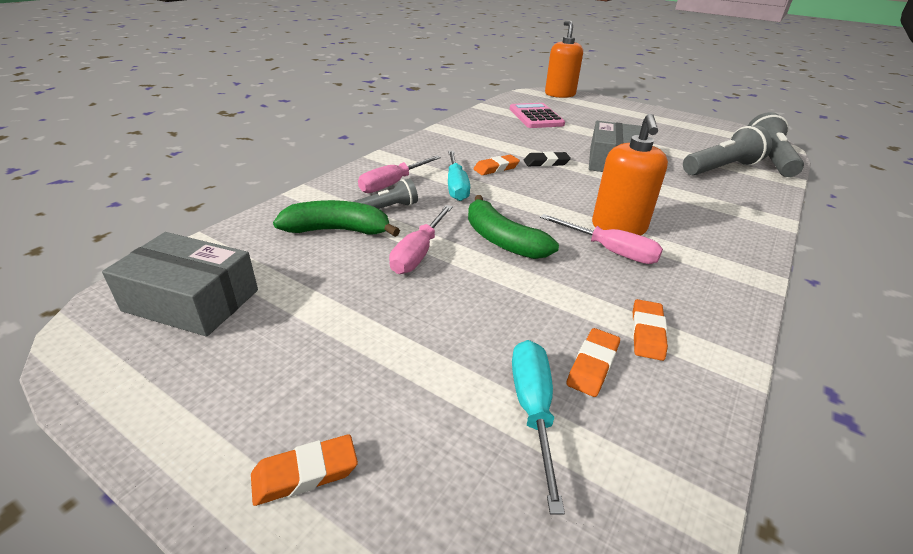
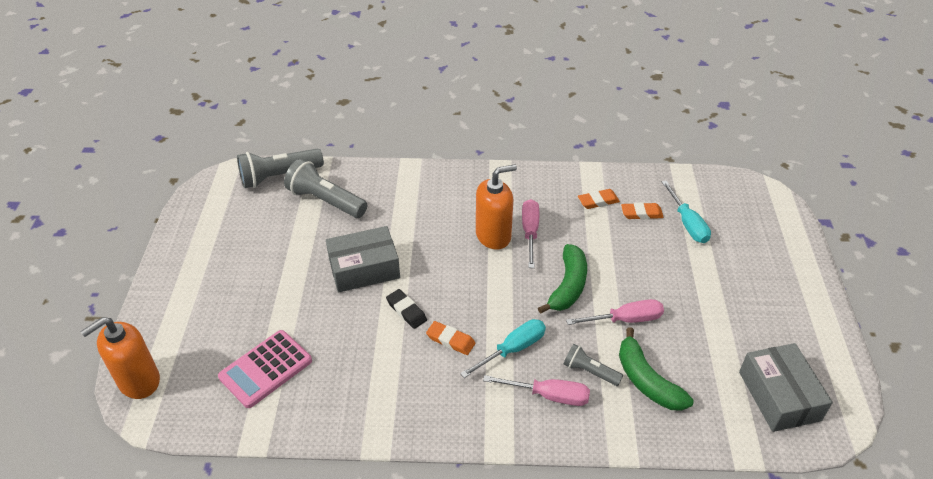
camera: 120 degrees left, 10 degrees up
(305, 473) = (787, 273): orange eraser -> none
(533, 409) = (687, 223): turquoise screwdriver -> turquoise screwdriver turned 75 degrees counterclockwise

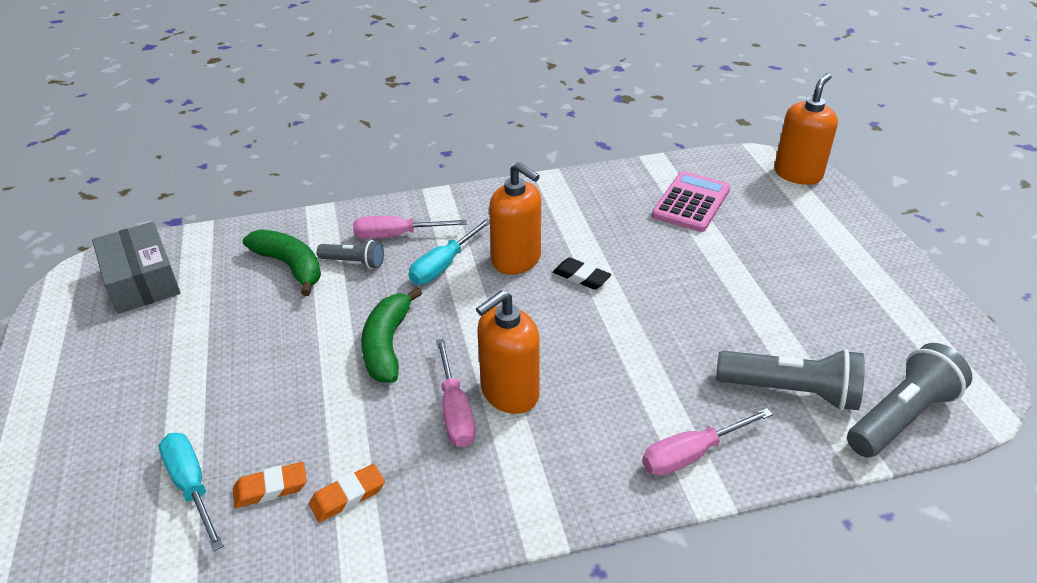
camera: 165 degrees right, 5 degrees down
(364, 268) = (663, 311): grey box -> none
(450, 340) = (516, 260): orange eraser -> orange soap dispenser
(625, 319) = (310, 320): pink screwdriver -> pink screwdriver (691, 454)

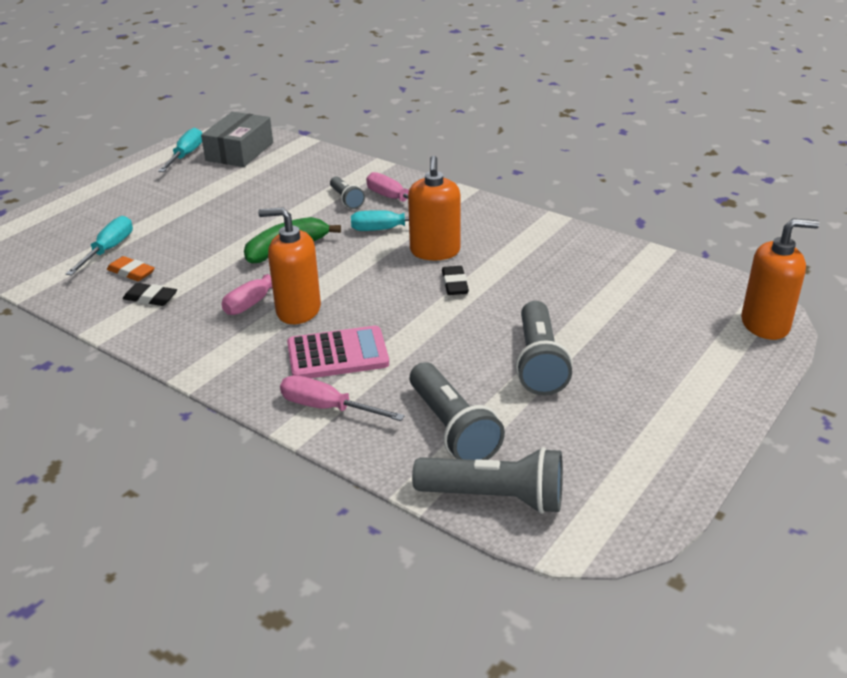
camera: 50 degrees right, 5 degrees down
(79, 322) = (186, 155): none -> turquoise screwdriver
(290, 266) = (313, 183): green banana -> none
(348, 496) = (150, 298): orange eraser -> black eraser
(691, 203) = (625, 290): pink calculator -> pink calculator (337, 354)
(743, 296) = (539, 362): none -> grey flashlight

